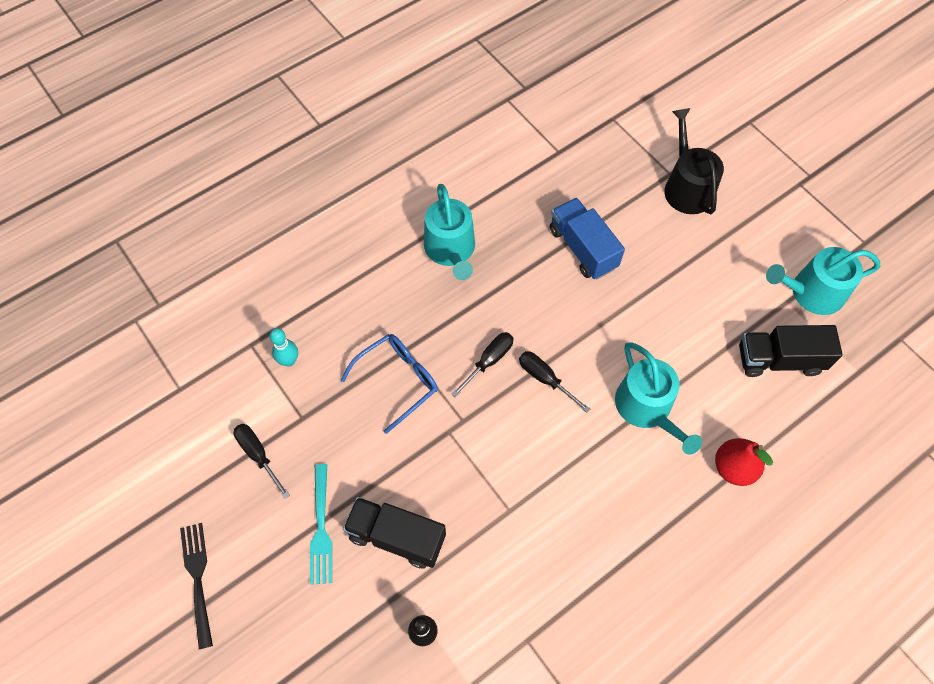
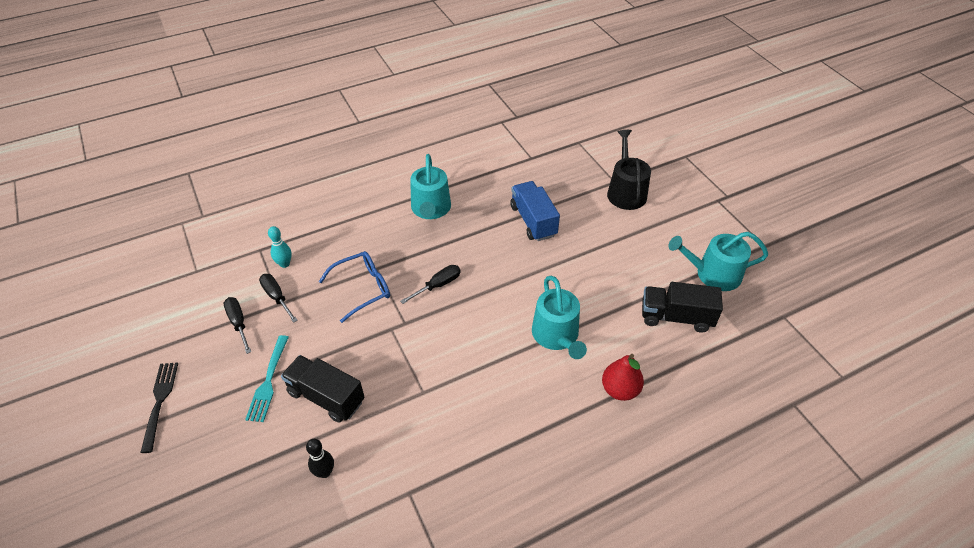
camera: 10 degrees right, 15 degrees down
(545, 379) = (479, 304): black screwdriver -> black screwdriver (277, 297)

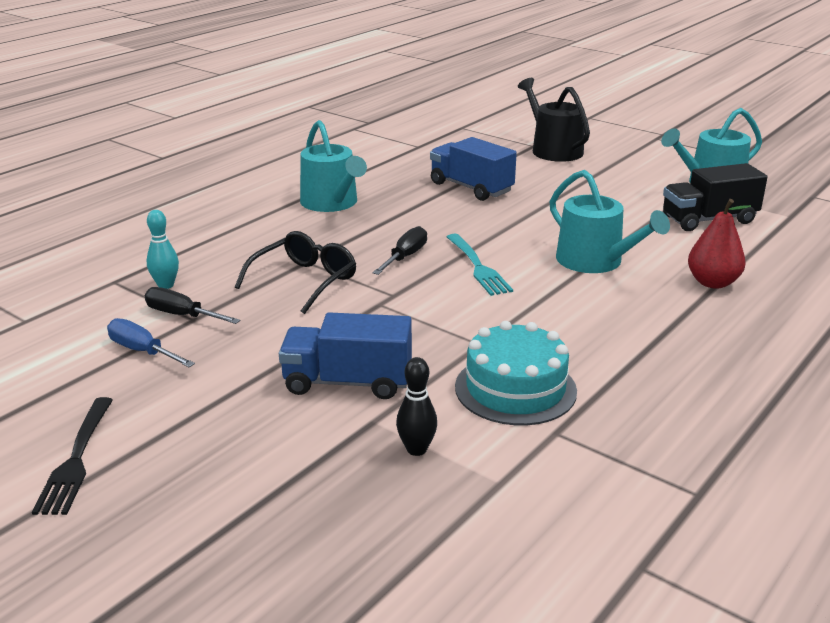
camera: 25 degrees left, 20 degrees down
(160, 402) = (76, 458): black fork -> black fork turned 150 degrees counterclockwise
(238, 323) = (143, 351): black screwdriver -> blue screwdriver
(268, 381) = (243, 390): turquoise fork -> turquoise fork (477, 266)
(326, 397) = (347, 382): black truck -> blue truck
(363, 288) = (305, 281): blue glasses -> black glasses
(414, 443) = (515, 389): none -> turquoise cake

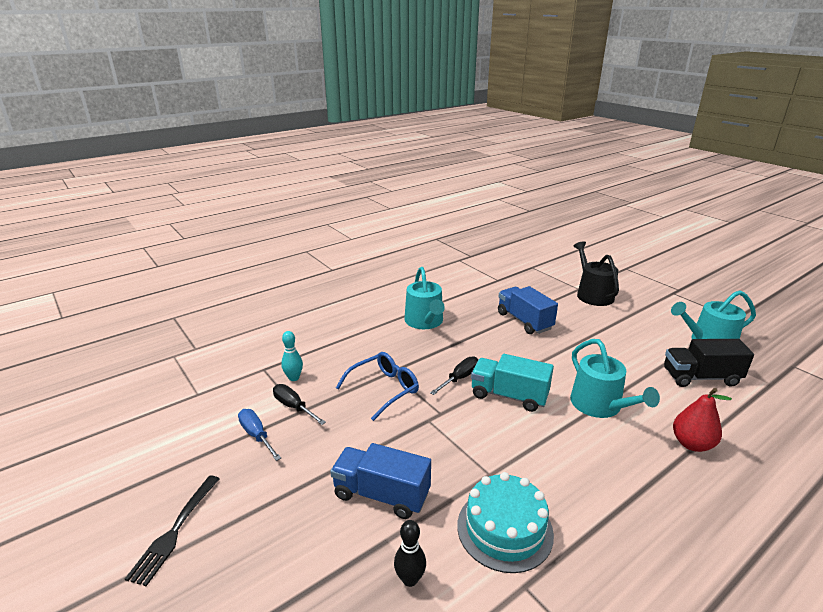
camera: 15 degrees right, 0 degrees up
(305, 281) = (384, 389): black glasses -> blue glasses
(477, 266) = (509, 396): turquoise fork -> turquoise truck

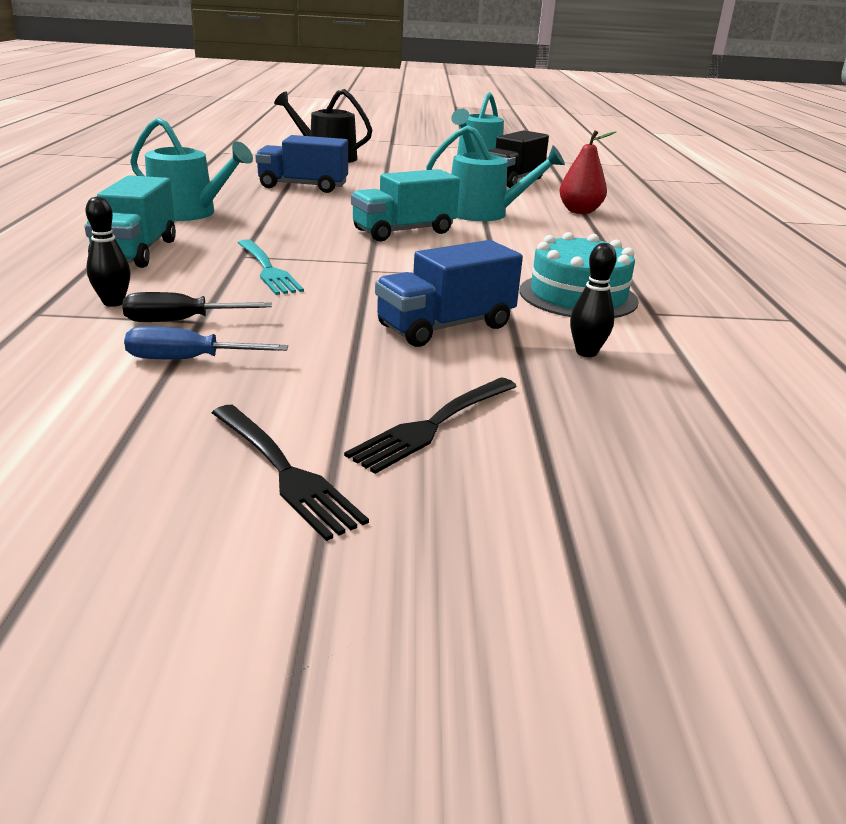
camera: 55 degrees left, 0 degrees up
(254, 557) = (434, 424): none -> black fork
(294, 378) = (113, 302): turquoise bowling pin -> black bowling pin
(356, 344) = (136, 252): none -> turquoise truck
(384, 389) = (267, 269): blue glasses -> turquoise fork
(459, 378) = (331, 236): black screwdriver -> none

